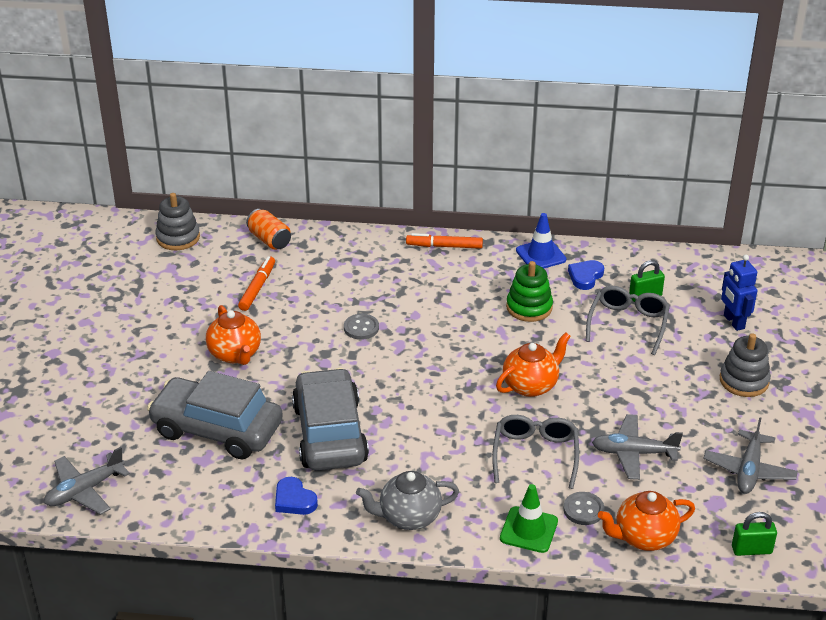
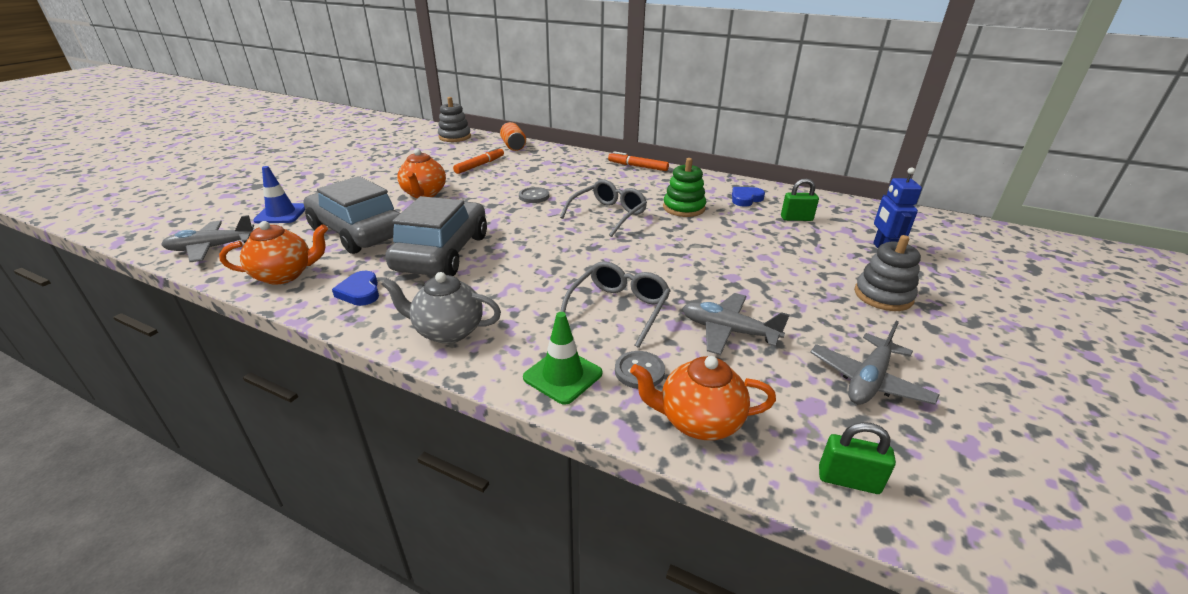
camera: 20 degrees right, 5 degrees down
(531, 385) = (651, 256): orange teapot -> orange teapot (285, 275)
(541, 255) = (713, 182): blue traffic cone -> blue traffic cone (281, 214)
(628, 324) = (771, 233): grey glasses -> grey glasses (608, 215)

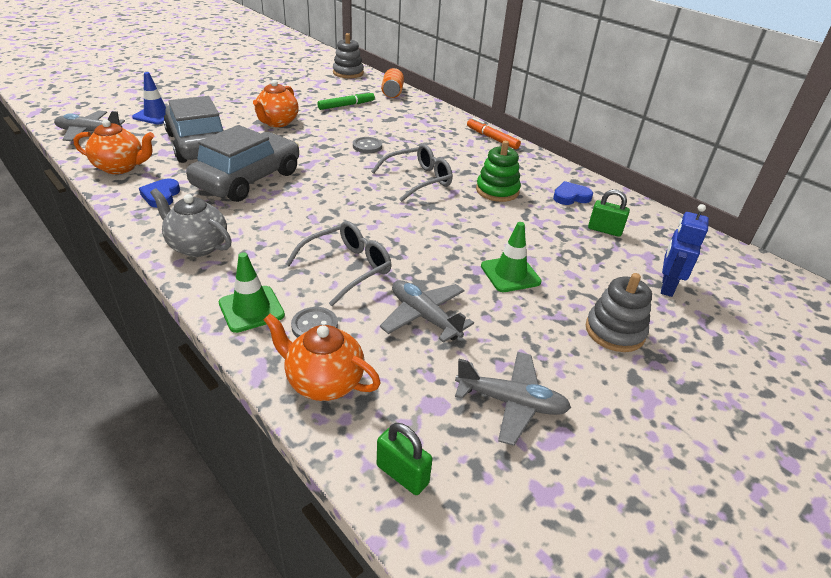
camera: 20 degrees right, 5 degrees up
(480, 165) = (346, 105): orange marker -> green marker
(761, 273) = (510, 274): none -> green traffic cone
(868, 380) = (511, 402): grey plane -> grey plane turned 135 degrees counterclockwise

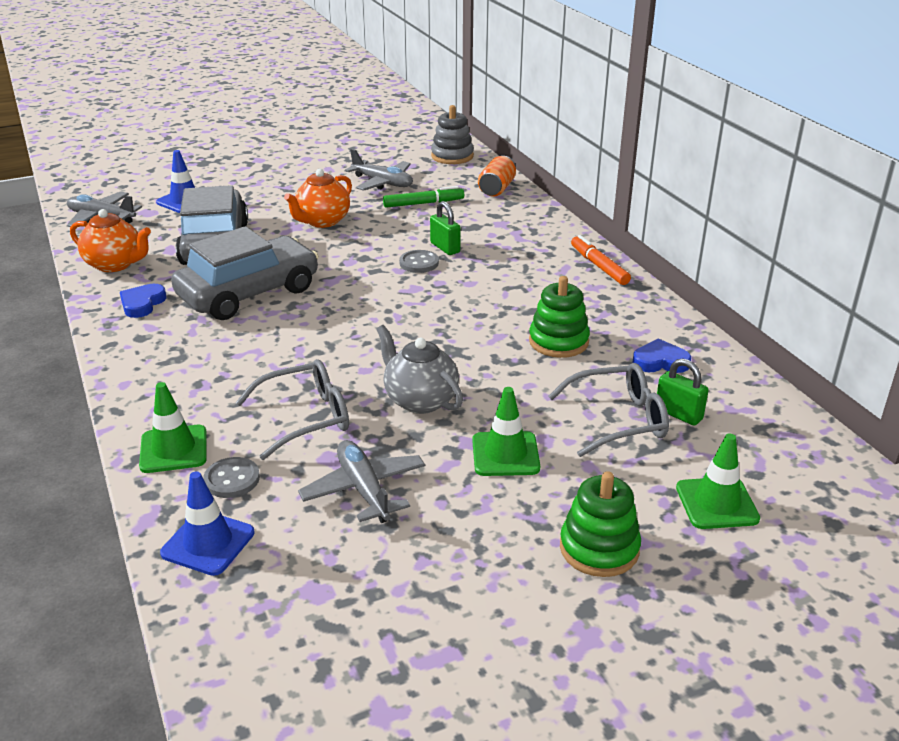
camera: 20 degrees right, 5 degrees down
(197, 246) = (152, 369): grey teapot -> grey teapot (420, 400)
(323, 382) = (208, 543): orange teapot -> blue traffic cone
(402, 474) = (237, 657): green padlock -> green padlock (445, 248)
(418, 180) = (459, 315): grey glasses -> grey glasses (618, 420)
(511, 402) = (408, 607): grey plane -> grey plane (382, 183)
(614, 331) = (599, 548): grey stacking toy -> green stacking toy
(666, 287) = (716, 503): blue robot -> green traffic cone

